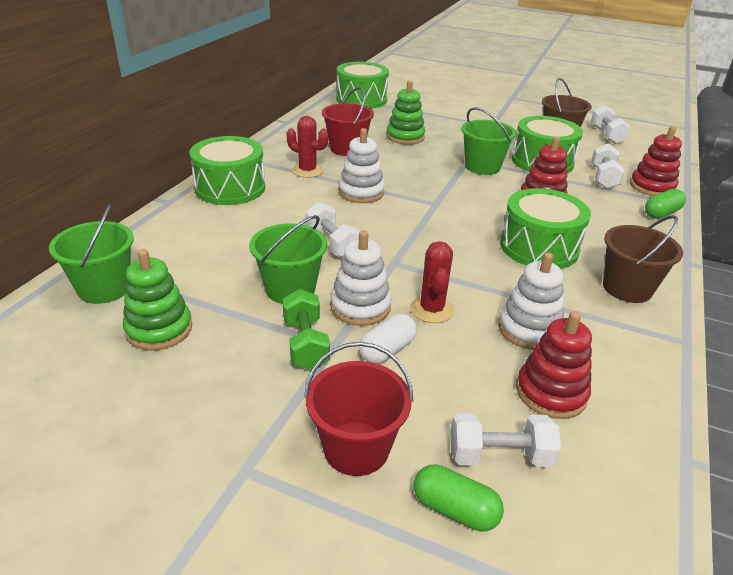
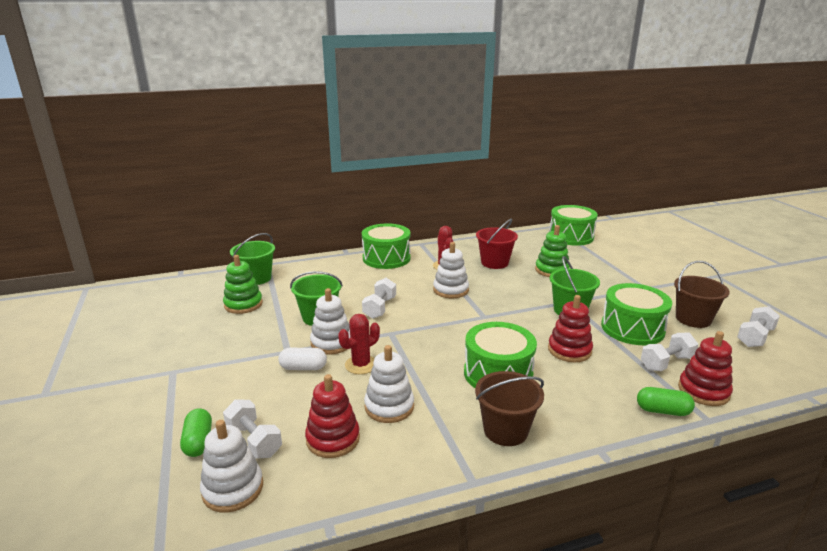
camera: 50 degrees right, 10 degrees down
(305, 344) = (278, 343): green dumbbell -> none
(356, 448) = (215, 393): red bucket -> none
(580, 514) = (233, 489): none -> white stacking toy

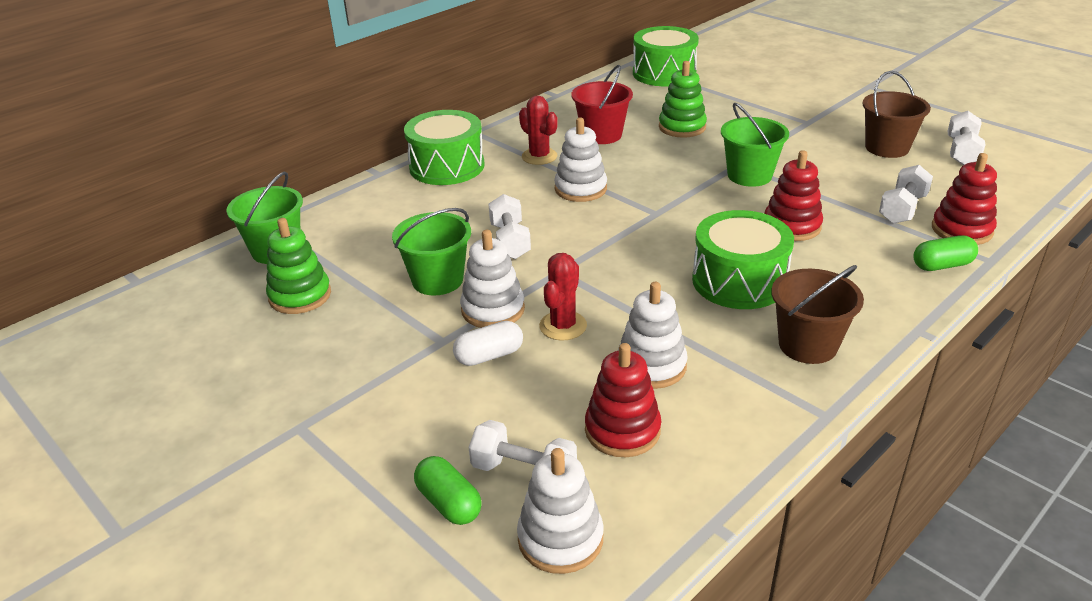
camera: 25 degrees left, 10 degrees up
(632, 328) = (835, 178): green drum -> none

